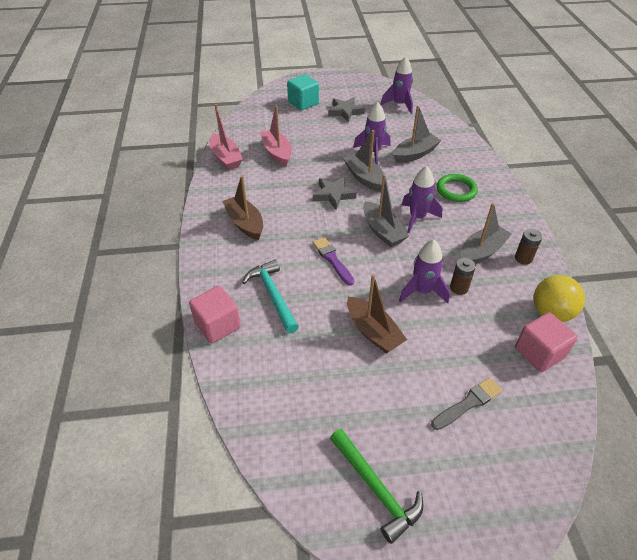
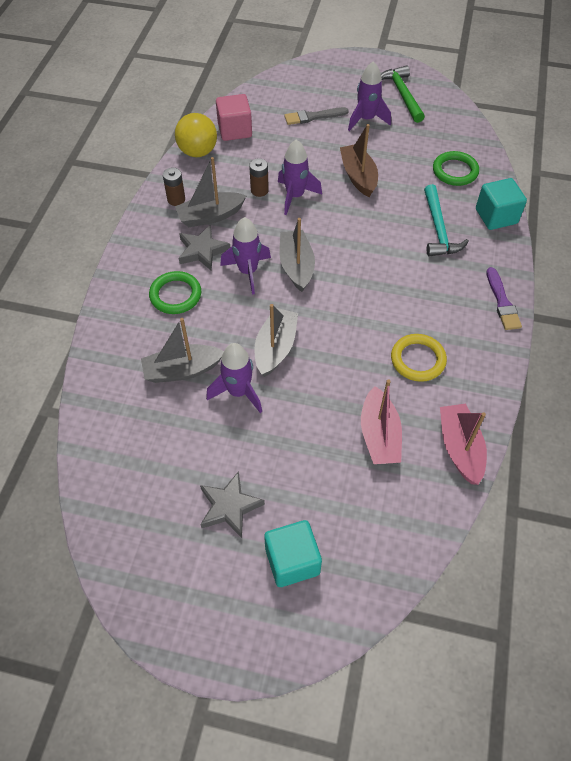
camera: 160 degrees left, 10 degrees up
(217, 325) = (496, 216): pink cube -> turquoise cube
(245, 223) = (451, 320): brown boat -> none
(264, 194) = (418, 360): none -> yellow ring
(271, 370) = (455, 171): none -> green ring
(332, 259) = (366, 249): purple brush -> purple brush (502, 302)
(333, 195) = (329, 332): grey star -> grey star (202, 251)
(364, 178) = (275, 348): grey boat -> grey boat turned 150 degrees counterclockwise
(399, 105) = (127, 495): purple rocket -> purple rocket (366, 119)

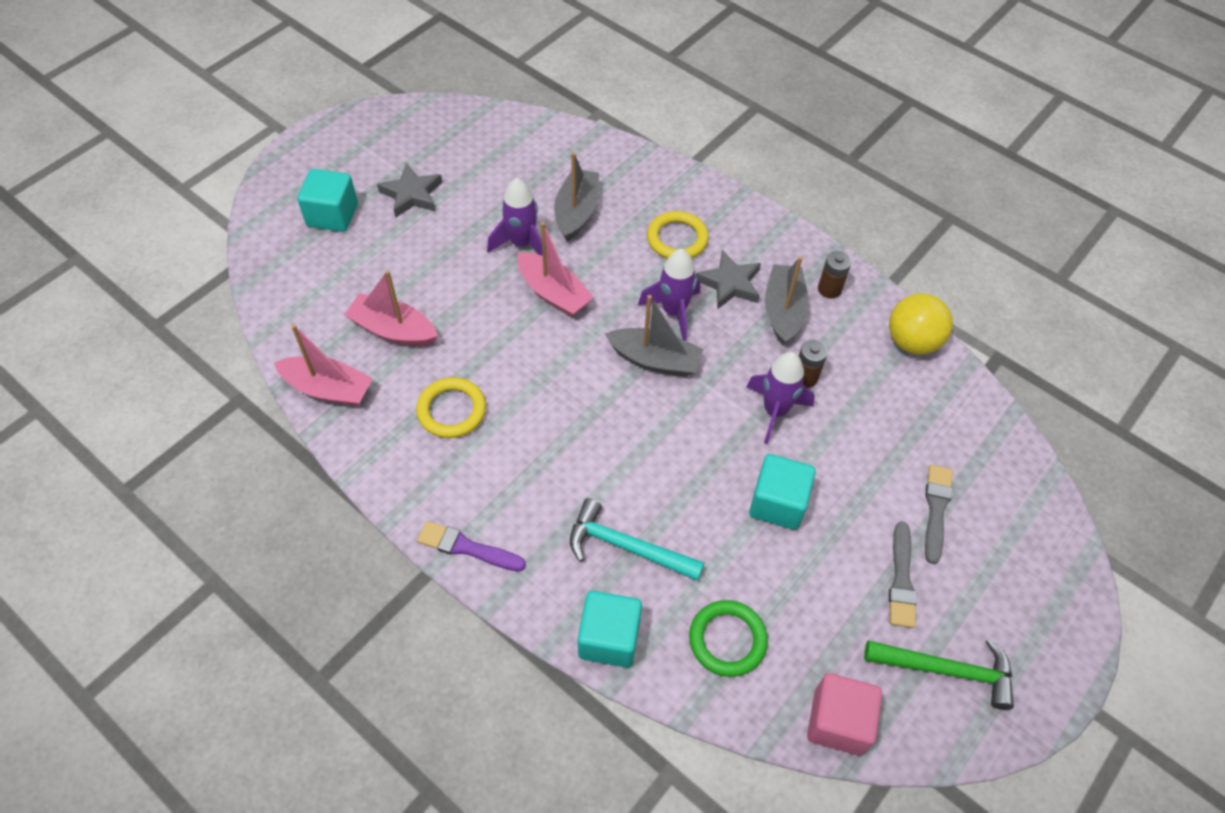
camera: 115 degrees right, 0 degrees up
(175, 295) = (677, 239): green ring -> yellow ring
(235, 130) = (942, 399): pink cube -> pink cube (838, 722)
(275, 348) = (553, 293): grey boat -> pink boat
(358, 176) = (777, 503): brown boat -> turquoise cube
(366, 119) = (901, 580): purple rocket -> grey brush

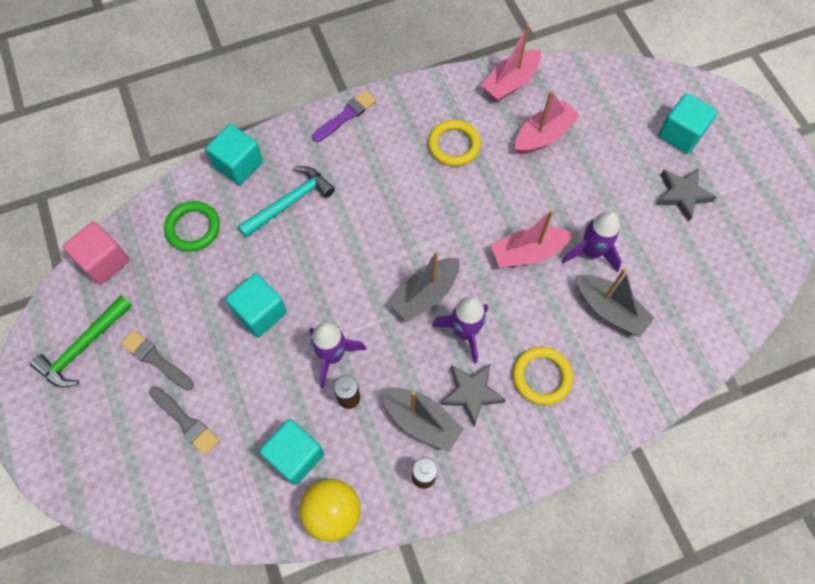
camera: 120 degrees right, 10 degrees up
(890, 394) = (295, 456): none -> turquoise cube

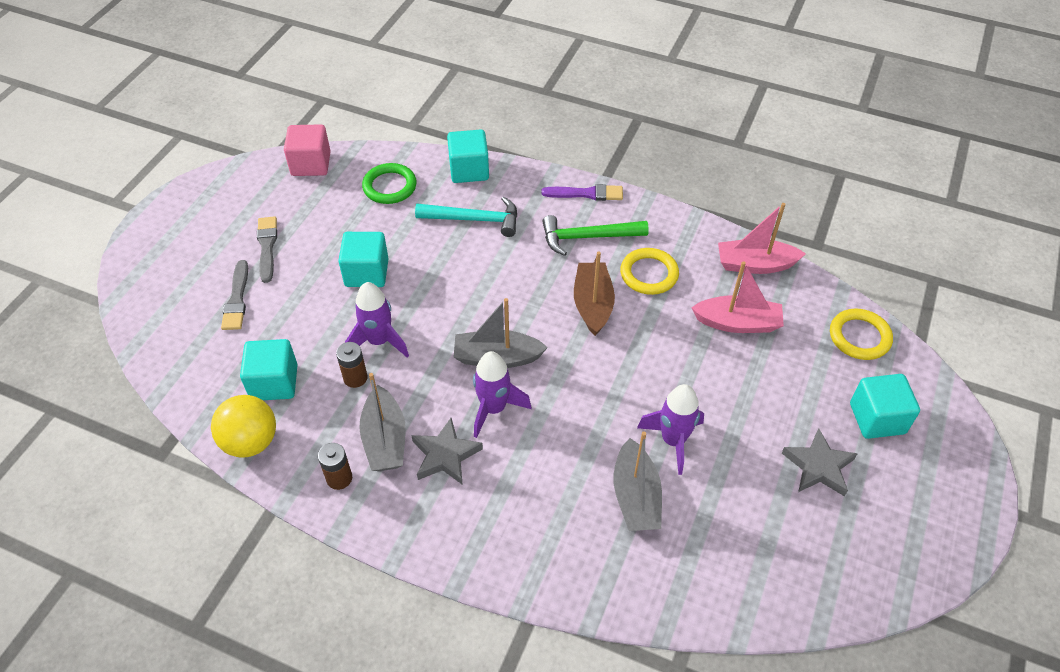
camera: 45 degrees right, 15 degrees down
(83, 347) = (236, 204): green hammer -> green hammer (587, 237)
(443, 199) = (593, 304): none -> brown boat
(527, 253) = (616, 396): pink boat -> none
(542, 376) = (515, 494): yellow ring -> yellow ring (859, 337)

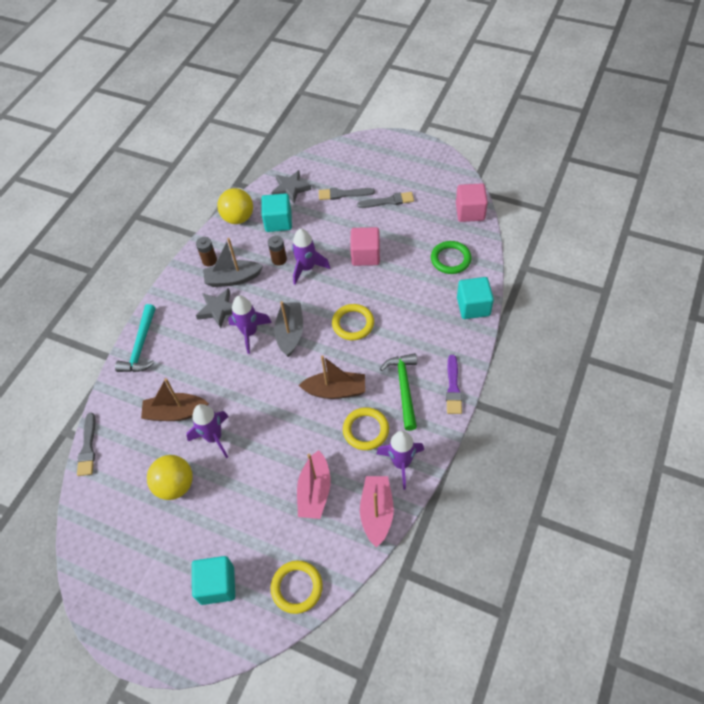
camera: 95 degrees right, 5 degrees up
(366, 273) = (365, 255): turquoise cube -> pink cube
(474, 220) = (419, 313): turquoise hammer -> turquoise hammer (141, 346)
(486, 287) = (353, 324): none -> yellow ring
(635, 496) = (175, 412): grey boat -> brown boat
(690, 242) = (401, 463): none -> purple rocket
(706, 621) = (88, 447): none -> grey brush
(752, 483) = (175, 485): none -> yellow ball
(818, 466) = (182, 533): grey star -> grey star (290, 189)

